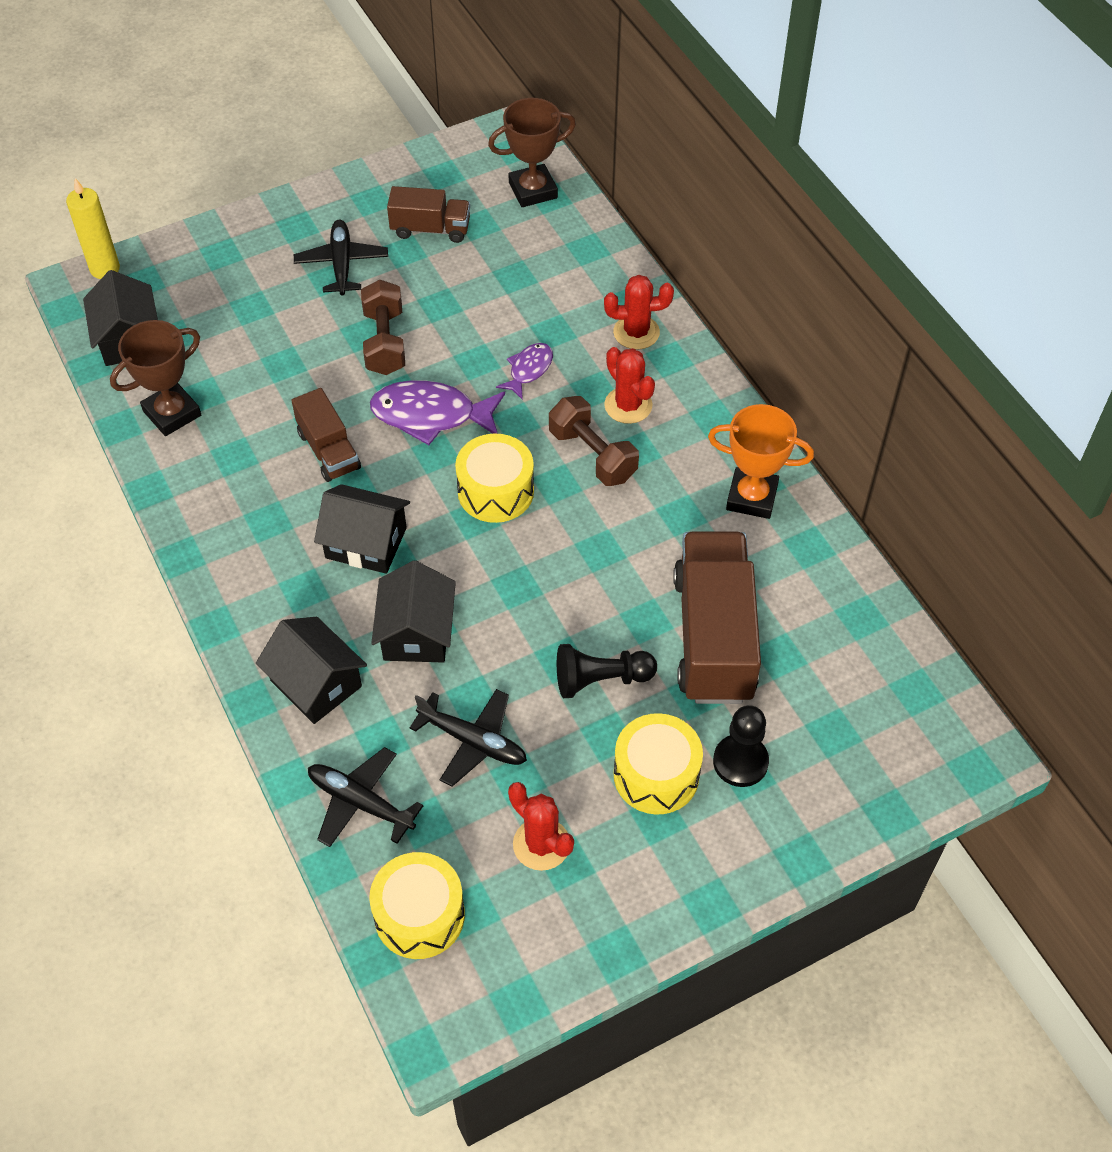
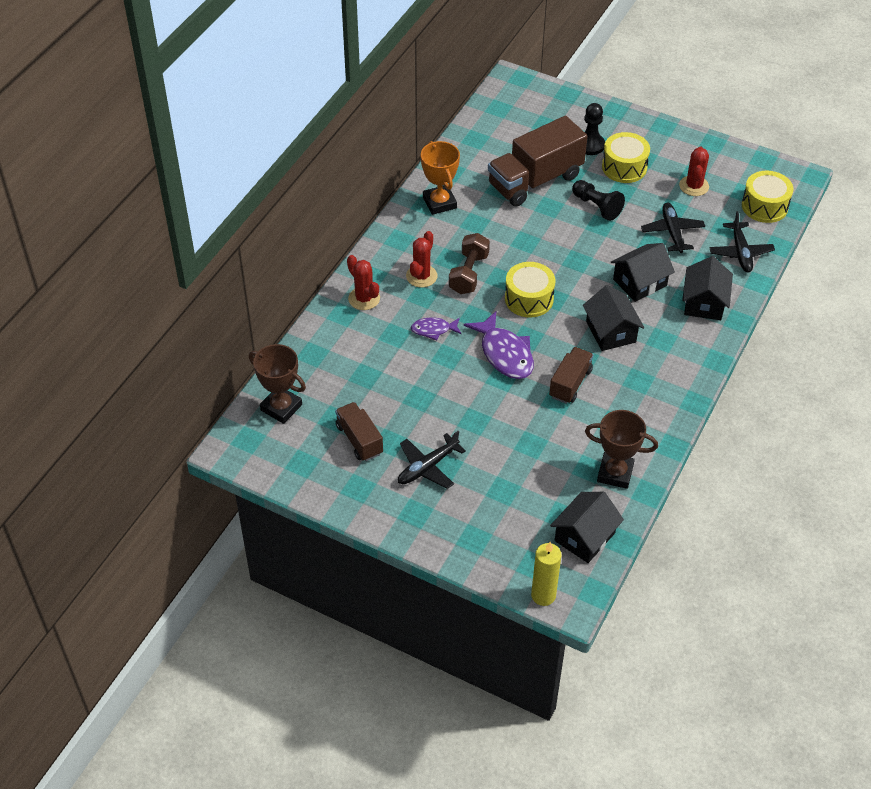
camera: 125 degrees left, 5 degrees down
(384, 342) = (471, 406): brown dumbbell -> none

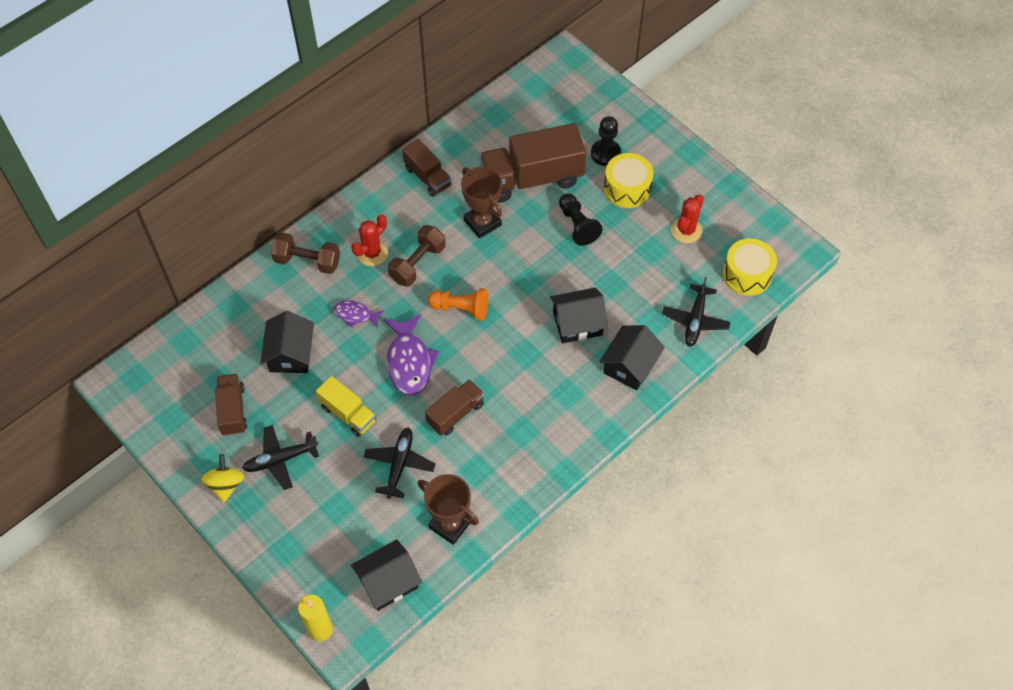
camera: 20 degrees right, 10 degrees up
(281, 407) = (179, 354): brown trophy -> brown trophy (482, 222)
(364, 298) = (307, 261): red cactus -> brown dumbbell
(386, 503) = (226, 484): none -> yellow spinning top
(439, 203) = (427, 177): orange trophy -> brown truck
(471, 411) = (348, 413): none -> yellow truck
(529, 299) = (461, 309): yellow drum -> orange pawn
(611, 332) = (522, 369): black house -> black house (291, 354)
(672, 232) = (638, 276): black plane -> black plane (399, 464)

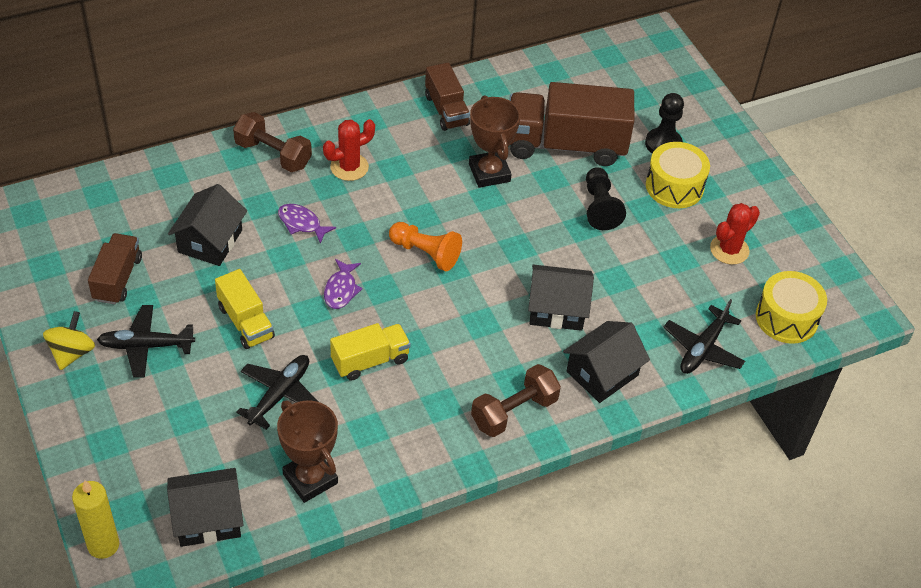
camera: 15 degrees right, 10 degrees down
(409, 361) = (341, 289): purple fish -> purple fish, size x0.56
(417, 263) = (396, 192): brown dumbbell -> brown dumbbell (514, 412)
(455, 413) = (370, 360): brown truck -> yellow truck

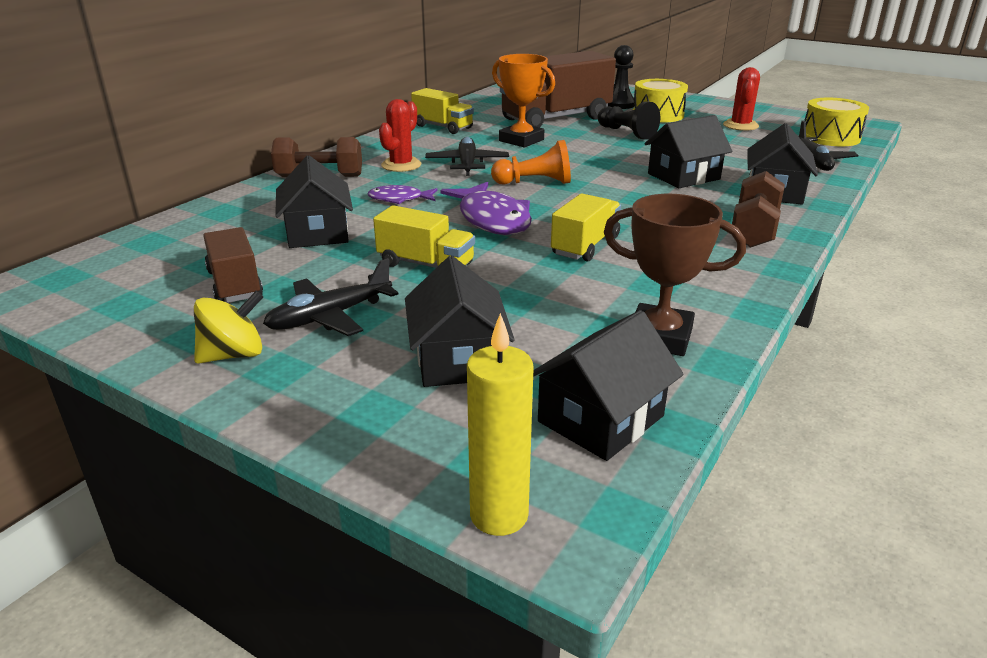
camera: 30 degrees left, 20 degrees down
(72, 353) = (233, 355): yellow spinning top -> yellow spinning top turned 75 degrees clockwise
(181, 428) = (458, 359): none -> black house
(280, 394) = (533, 295): black plane -> black plane (467, 164)
(341, 289) = (492, 219): purple fish -> purple fish, size x1.78
(446, 110) = (443, 127): brown truck -> yellow truck
(489, 173) = (521, 140): brown trophy -> orange trophy

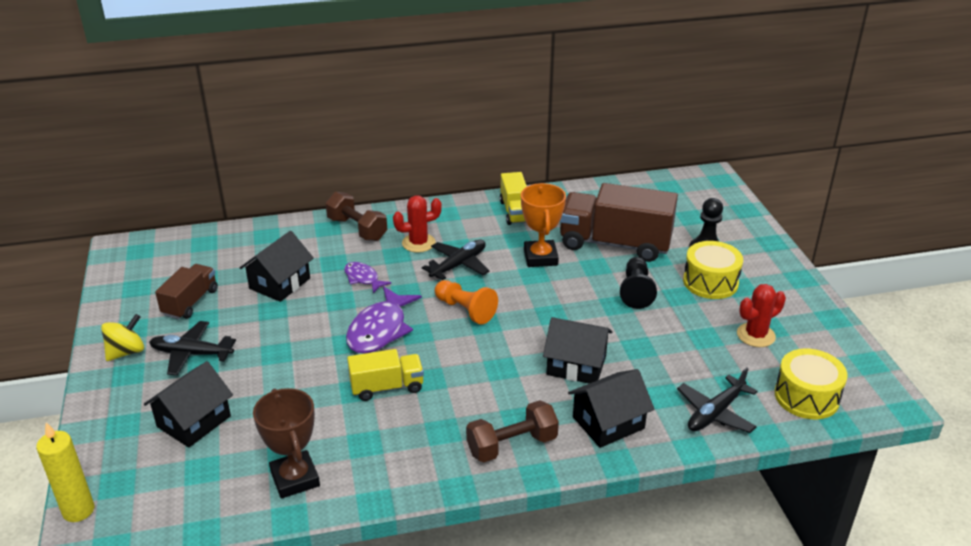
camera: 45 degrees right, 5 degrees up
(233, 355) = (126, 352): yellow spinning top -> yellow spinning top turned 60 degrees counterclockwise
(426, 264) = (286, 345): yellow truck -> none
(601, 419) = (185, 500): black house -> none

